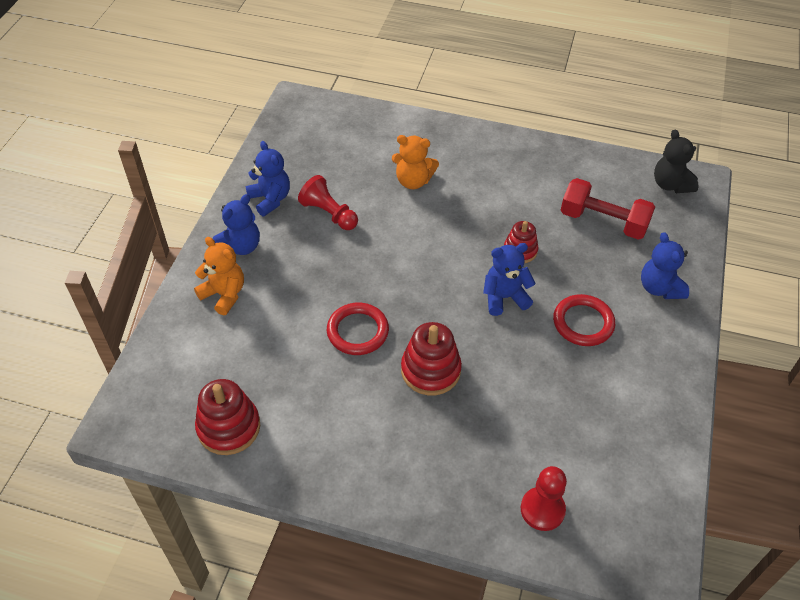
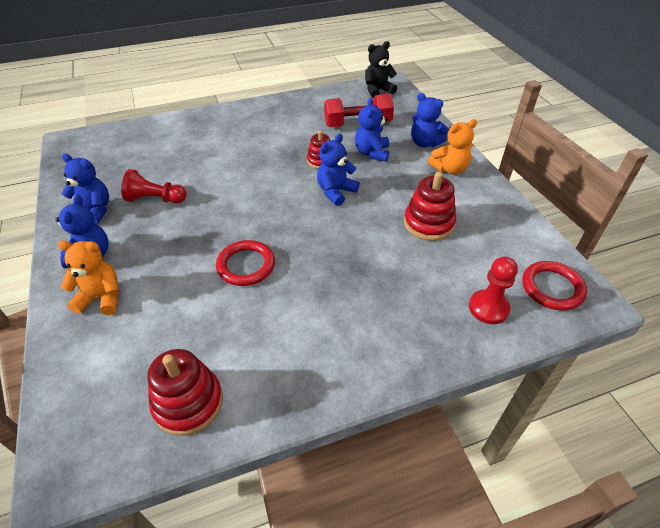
camera: 35 degrees left, 5 degrees down
(413, 181) = (207, 153): orange teddy bear -> orange teddy bear (449, 169)
(430, 370) = (326, 262): red stacking toy -> red stacking toy (428, 223)
(583, 323) = (400, 182): red ring -> red ring (552, 288)
(585, 269) = (372, 153): none -> blue teddy bear
(670, 184) = (377, 91): black teddy bear -> black teddy bear turned 120 degrees clockwise

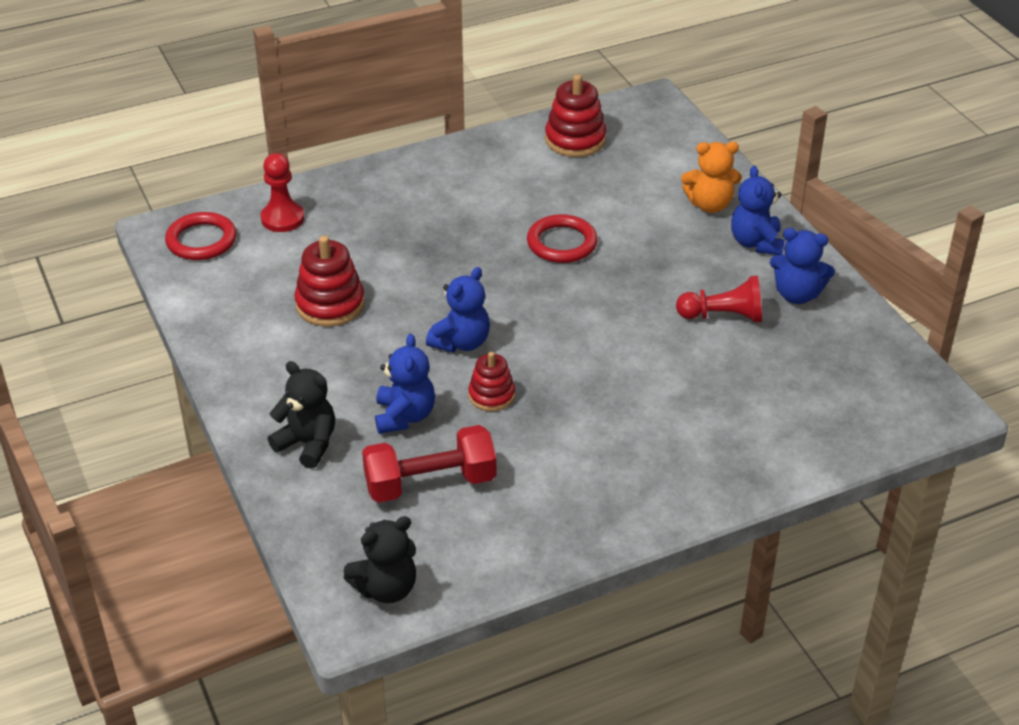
camera: 175 degrees right, 5 degrees down
(425, 143) = (307, 444): blue teddy bear -> black teddy bear
(449, 169) = (277, 392): orange teddy bear -> none

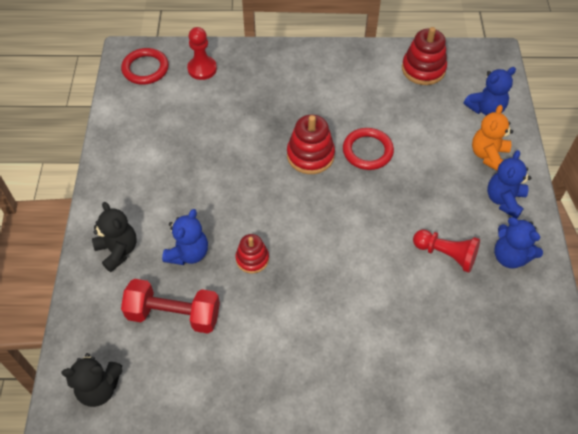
camera: 25 degrees right, 15 degrees up
(330, 304) = (193, 146): red stacking toy -> red stacking toy (310, 155)
(461, 342) = (257, 208): blue teddy bear -> blue teddy bear (486, 108)
(710, 205) = (488, 155): orange teddy bear -> orange teddy bear turned 90 degrees clockwise

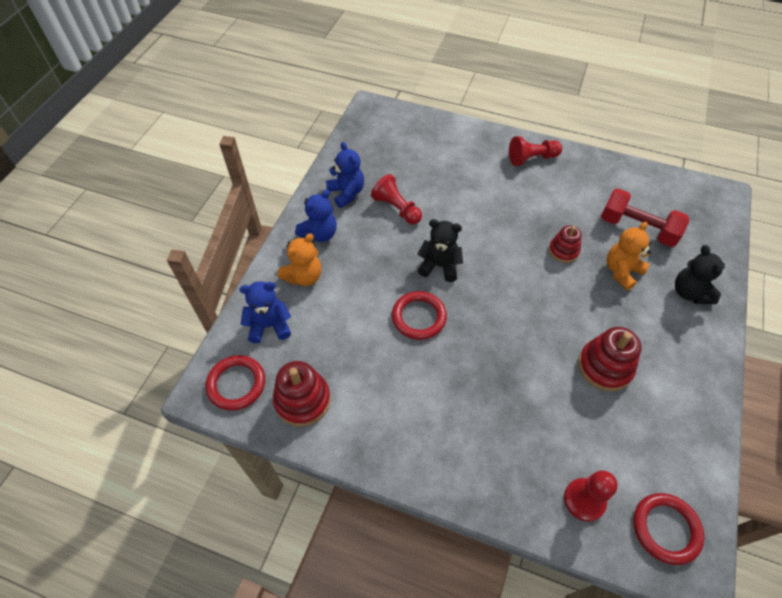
camera: 160 degrees left, 0 degrees up
(99, 388) = (697, 197): black teddy bear -> black teddy bear (439, 266)
(188, 253) = (621, 271): blue teddy bear -> orange teddy bear
(310, 155) = (480, 331): red stacking toy -> red stacking toy (605, 366)
(319, 384) = (531, 158): none -> red pawn
(478, 65) = (236, 384): none -> red ring

